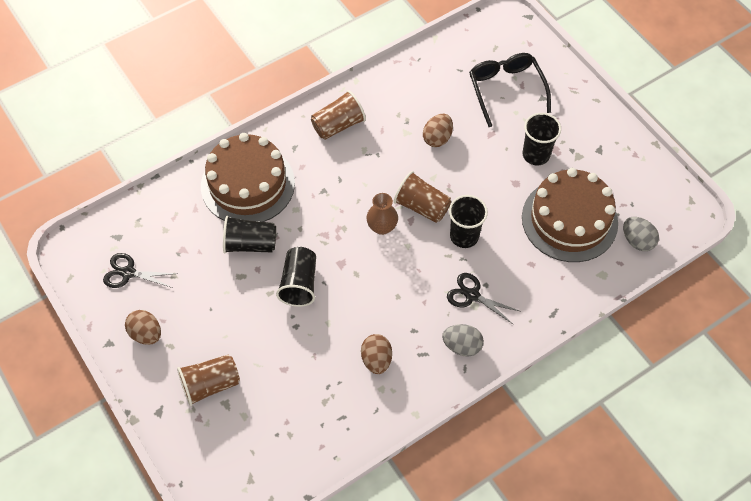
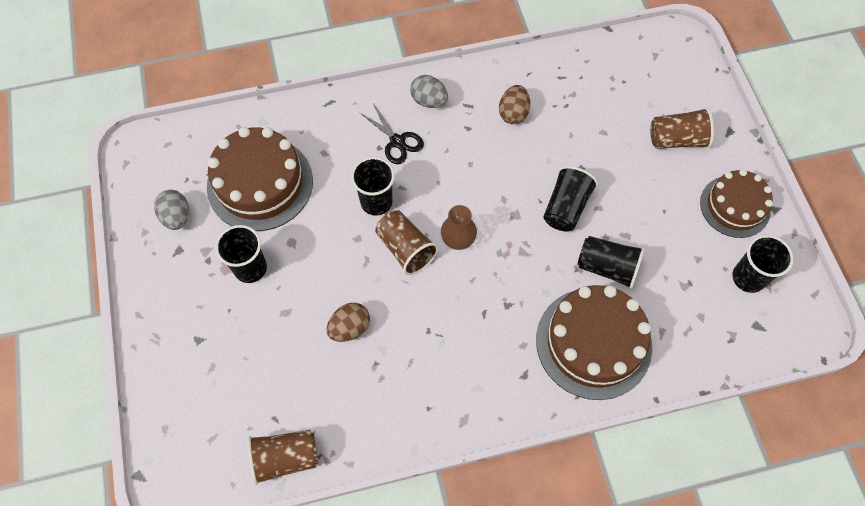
camera: 160 degrees left, 5 degrees up
(128, 273) = (748, 278): black scissors -> black cup
(146, 334) = (735, 206): brown egg -> brown cake
(338, 125) = (461, 388): brown cup -> brown cup (285, 458)
(506, 89) = (234, 368): black glasses -> none
(637, 241) = (208, 141): grey egg -> grey egg (177, 217)

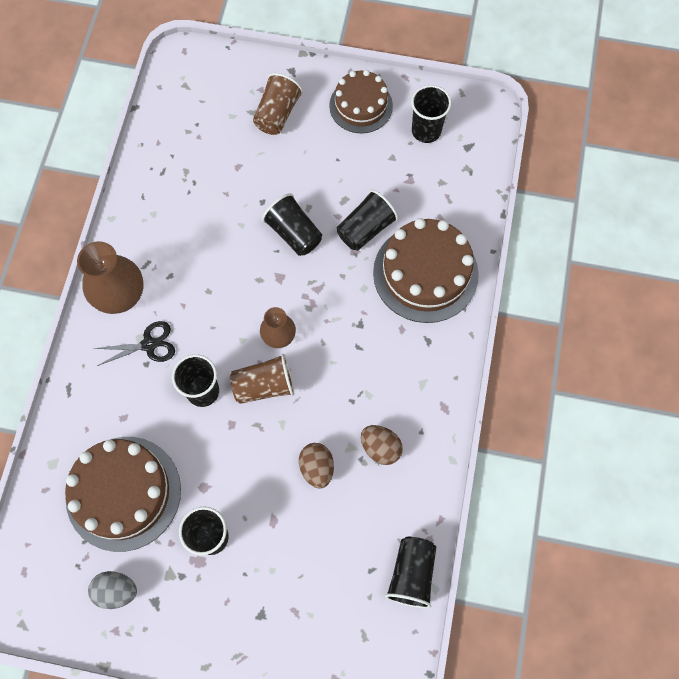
camera: 65 degrees left, 5 degrees up
(285, 458) = (411, 574): brown cup -> black cup
(429, 101) = (121, 296): grey egg -> brown vase
(513, 113) = (177, 230): brown egg -> brown egg (380, 448)

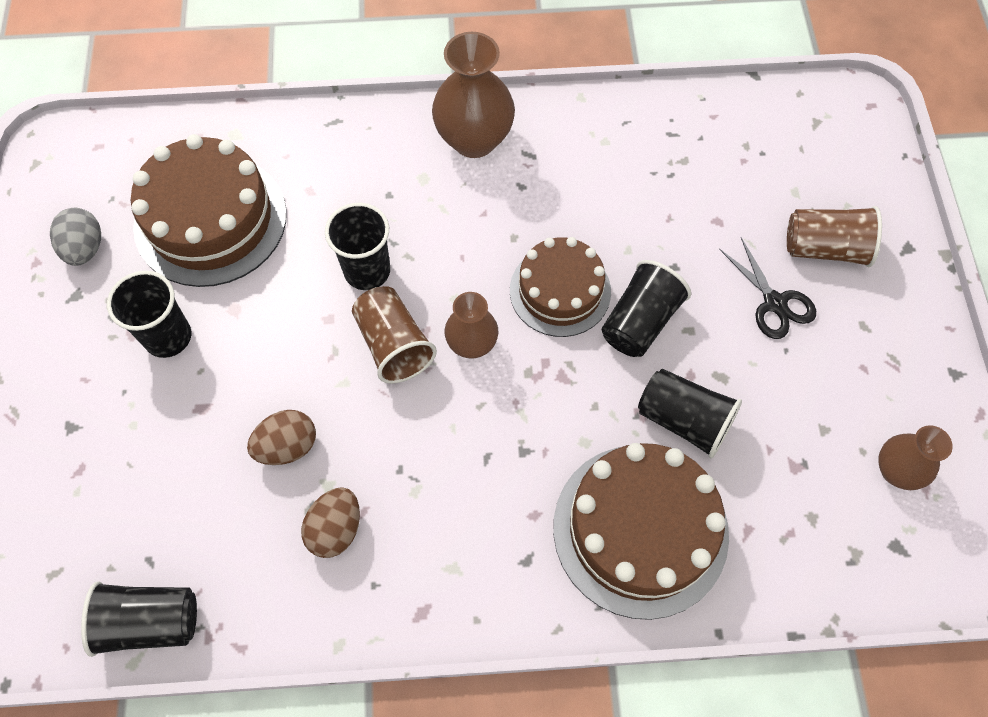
camera: 75 degrees right, 5 degrees down
(149, 344) = (416, 190): black scissors -> black scissors (774, 303)
(361, 105) = (895, 360): brown cake -> brown cake (560, 291)
(426, 131) = (896, 471): black cup -> brown vase

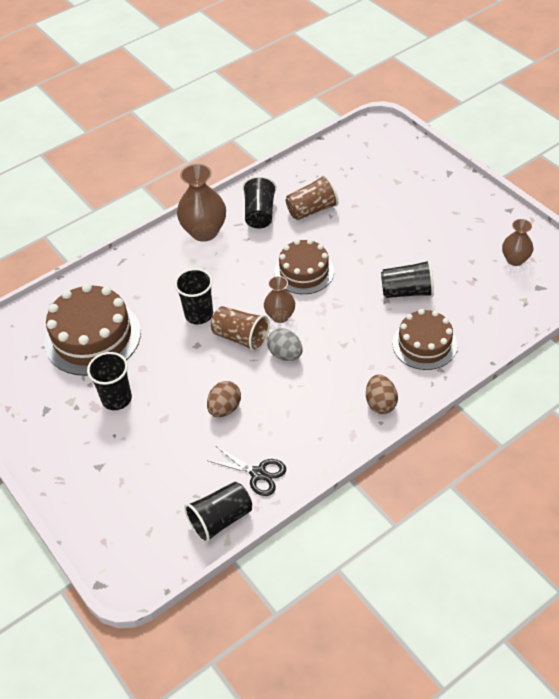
camera: 30 degrees left, 15 degrees down
(85, 249) = (31, 386): grey egg -> grey egg (285, 354)
(335, 529) = (280, 427): brown egg -> brown egg (380, 403)
(640, 322) = (353, 264): black cup -> black cup (260, 214)
(640, 529) = (424, 344): brown cake -> brown cake, size x0.65
(774, 303) = (408, 224): black scissors -> black scissors (258, 473)
(825, 248) = (413, 191): brown cup -> brown cup (312, 210)

